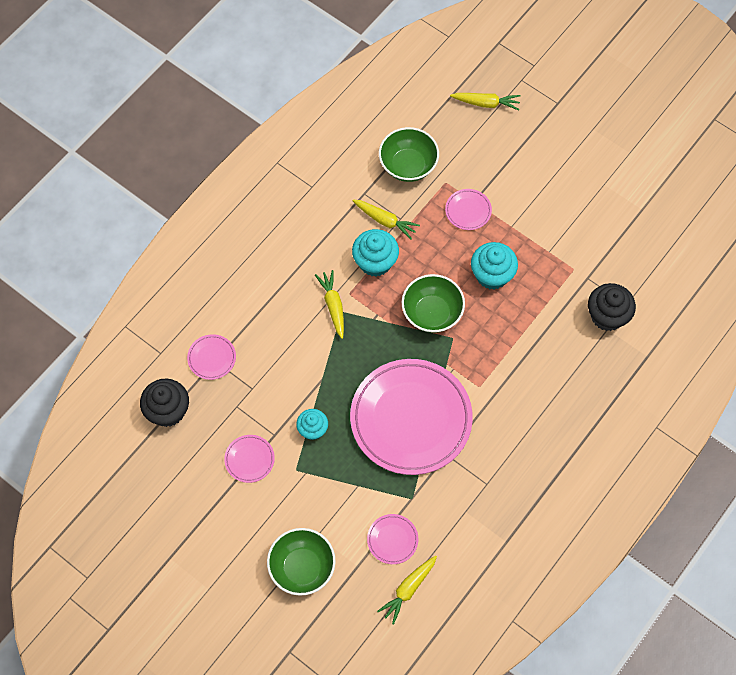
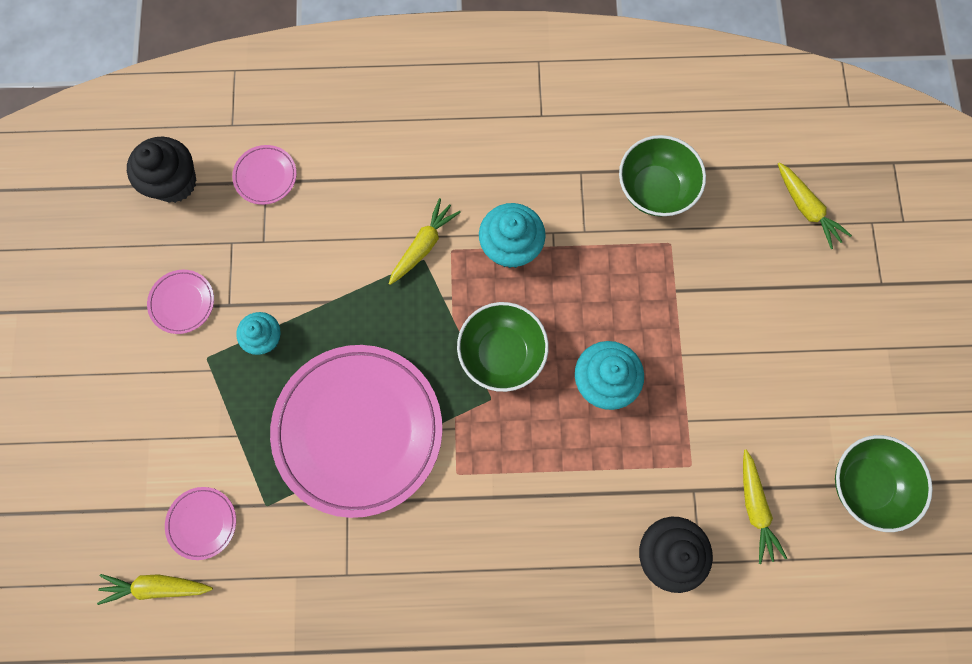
camera: 50 degrees right, 10 degrees up
(302, 567) = (101, 452): green bowl -> green bowl (865, 484)
(385, 221) = (568, 218): yellow carrot -> yellow carrot (754, 507)
(468, 211) = (658, 293): pink plate -> none

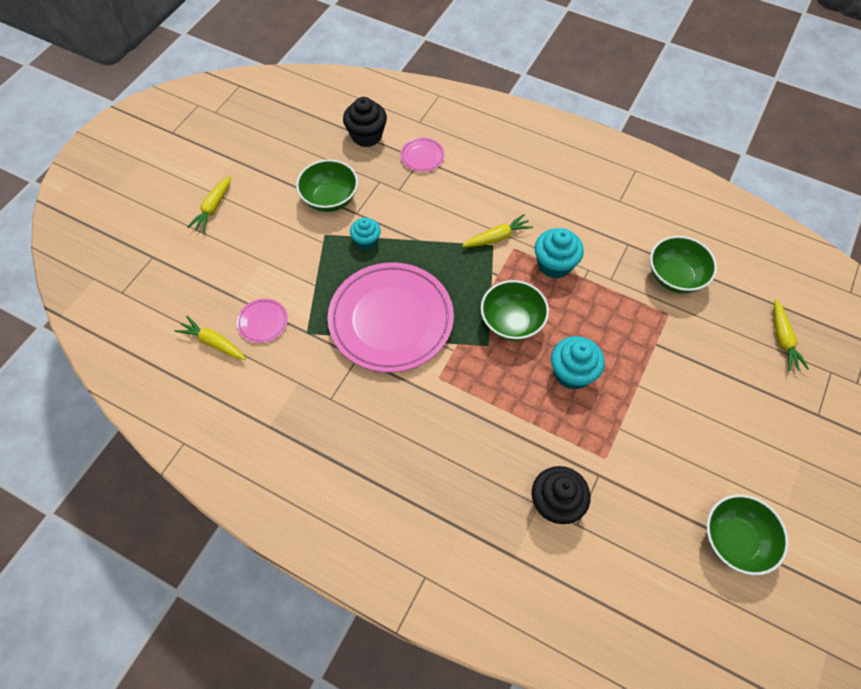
camera: 30 degrees right, 15 degrees down
(182, 302) = (330, 199): pink plate -> green bowl
(754, 507) = (638, 510): yellow carrot -> yellow carrot (213, 208)

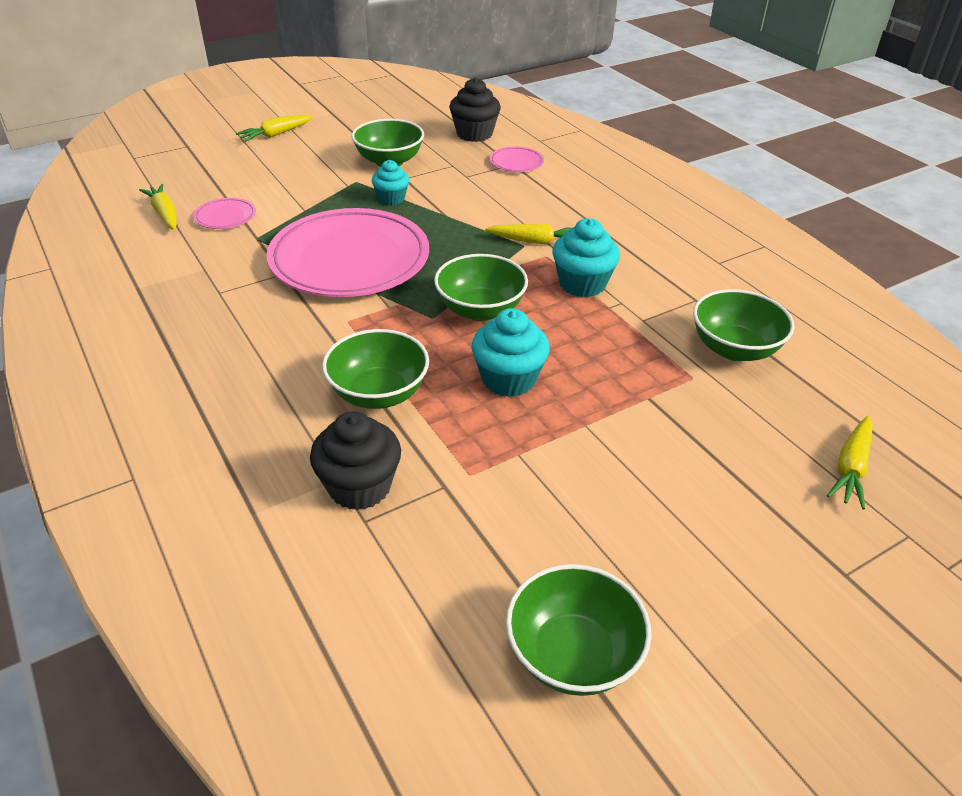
camera: 30 degrees right, 20 degrees down
(508, 428) = (378, 393): none -> green bowl

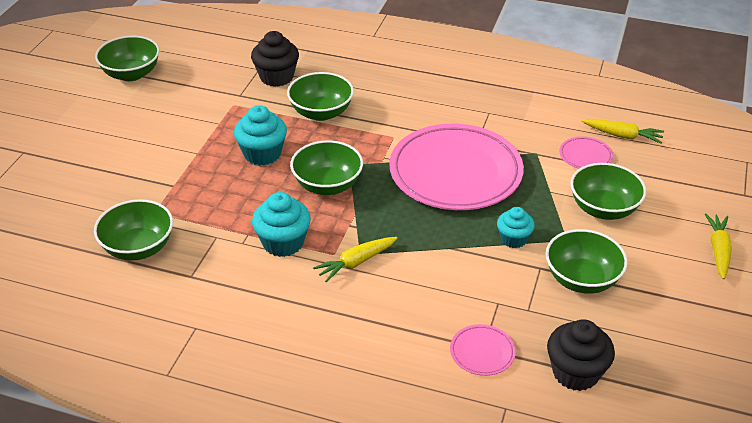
camera: 140 degrees right, 0 degrees up
(292, 183) = (603, 209): none -> green bowl
(851, 468) = (32, 204): yellow carrot -> none

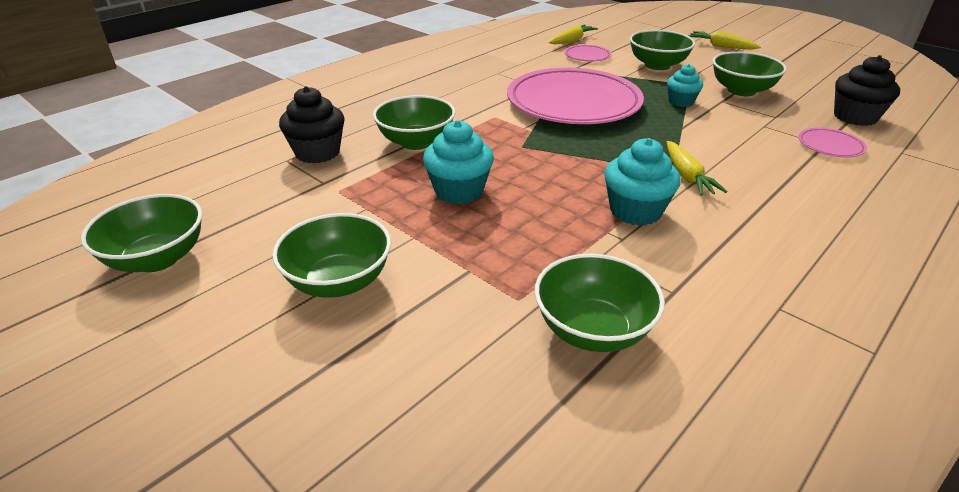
camera: 65 degrees left, 5 degrees down
(327, 185) = (548, 165): green bowl -> green bowl (339, 281)

